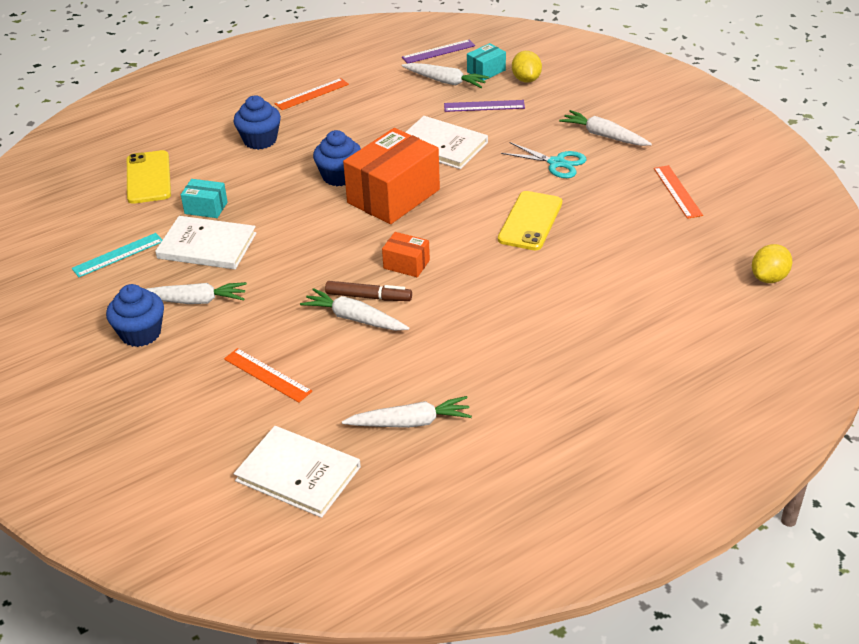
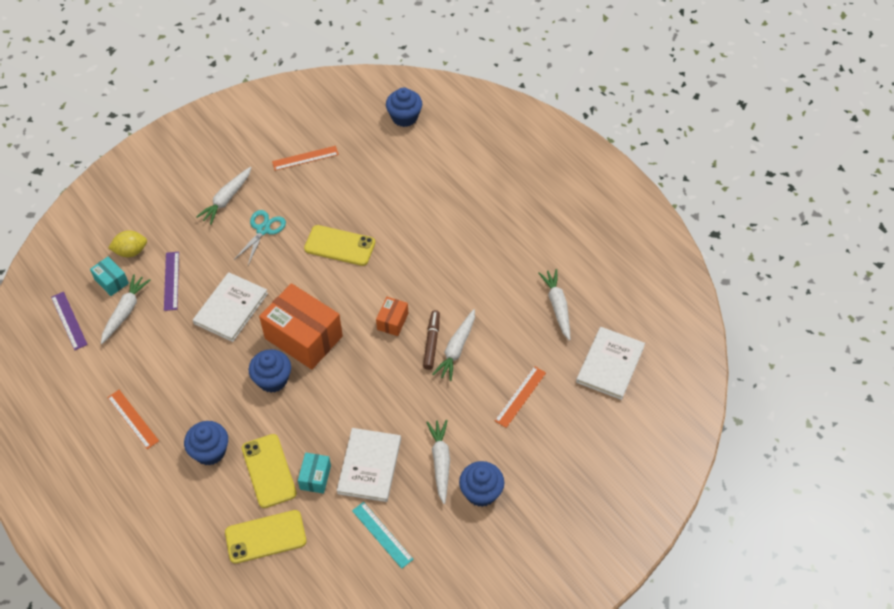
camera: 95 degrees left, 15 degrees up
(225, 177) = (269, 471): none -> yellow phone
(769, 278) = (404, 117): yellow lemon -> blue cupcake

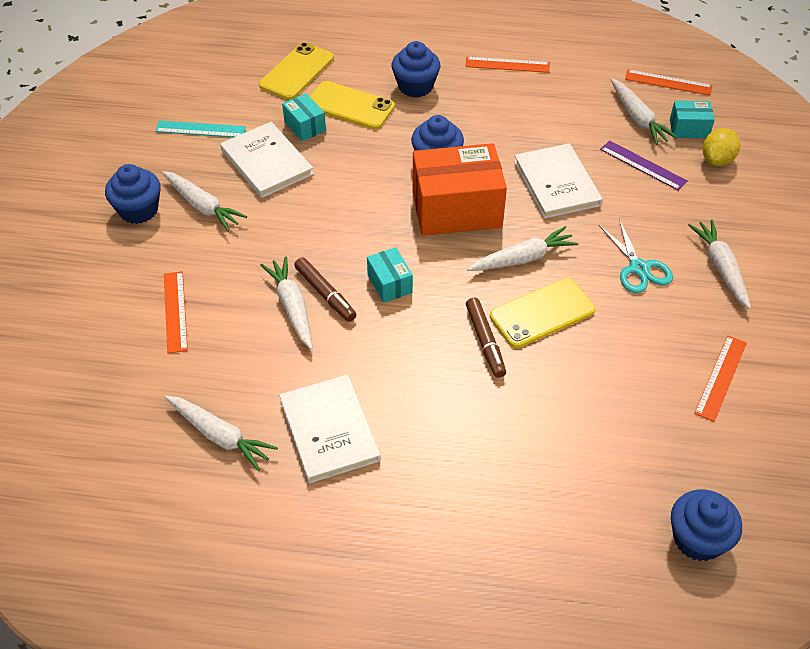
camera: 135 degrees right, 5 degrees down
(69, 320) = (668, 82): purple ruler -> orange ruler
(309, 280) = (523, 258): none -> white carrot
(384, 254) = (485, 341): none -> brown marker
(392, 321) = (389, 283): orange box -> turquoise box
(610, 364) = (96, 416): white book -> white book (329, 430)

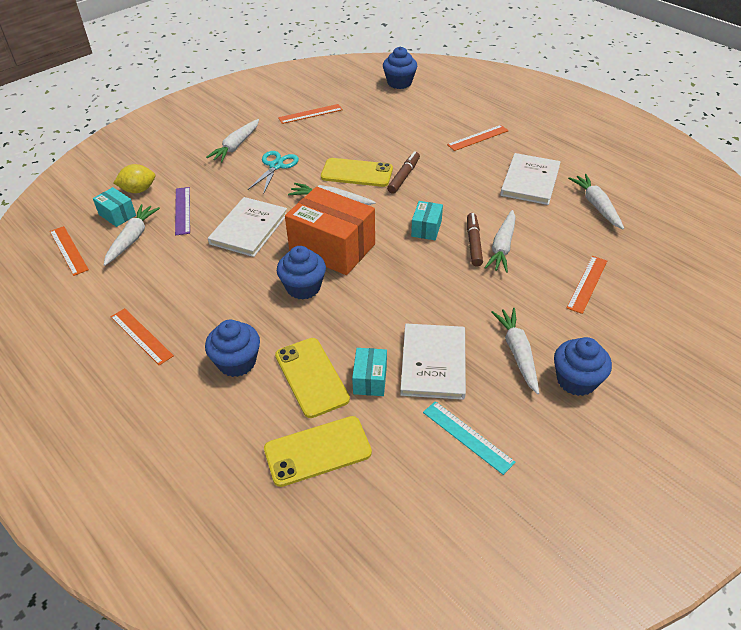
camera: 140 degrees left, 5 degrees down
(461, 476) = (478, 138): none -> orange ruler

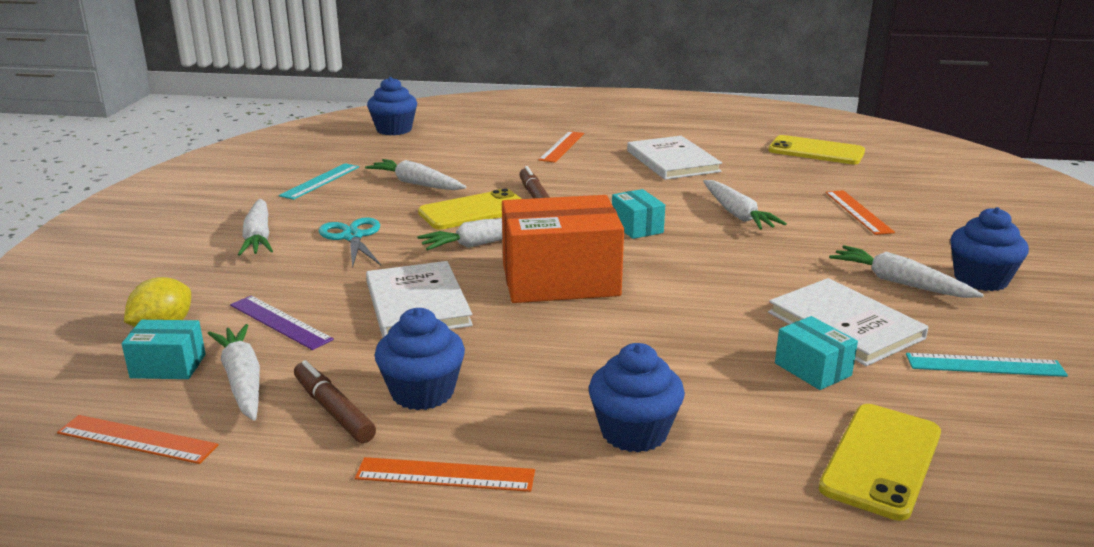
camera: 40 degrees left, 20 degrees down
(303, 287) = (589, 327): blue cupcake -> blue cupcake (422, 392)
(310, 114) = (320, 181): orange ruler -> turquoise ruler
(311, 377) = (748, 399): yellow phone -> yellow phone (816, 151)
(473, 243) = (705, 221): brown marker -> brown marker (333, 410)
(596, 206) = (763, 159): white carrot -> white carrot (416, 184)

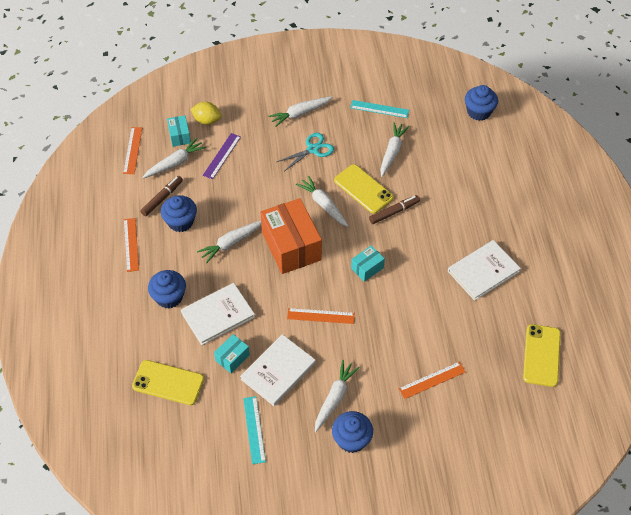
camera: 75 degrees right, 30 degrees up
(417, 303) = (251, 197): white book -> white book (218, 315)
(562, 146) = (485, 206): orange ruler -> orange ruler (320, 316)
(737, 214) = (404, 315): white carrot -> white carrot (231, 243)

